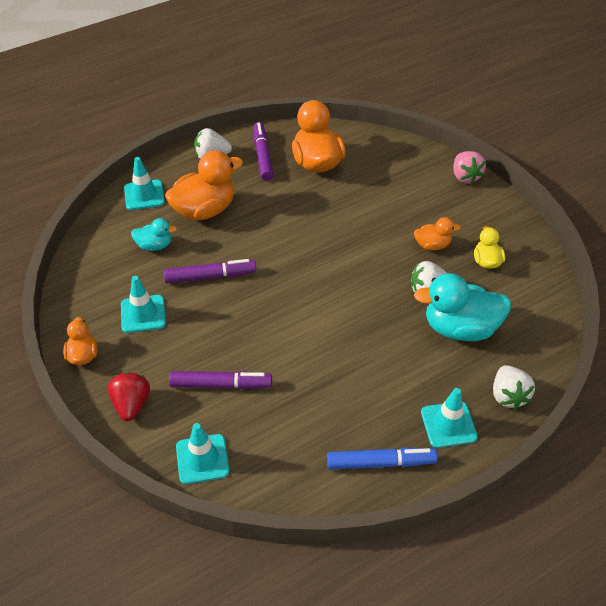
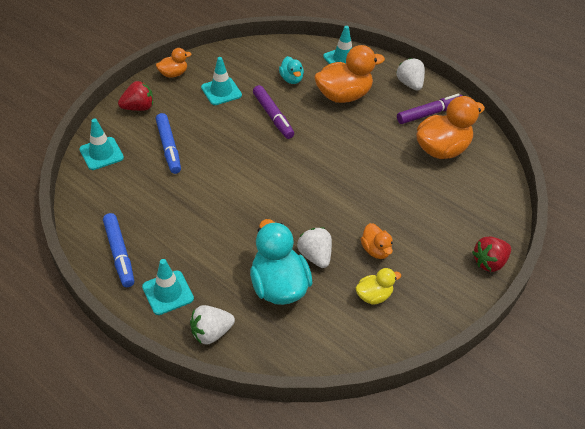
camera: 70 degrees right, 0 degrees up
(204, 210) = (343, 95): orange duck -> orange duck turned 60 degrees counterclockwise
(221, 385) = (168, 147): purple marker -> blue marker
(465, 177) = (489, 262): pink strawberry -> red strawberry

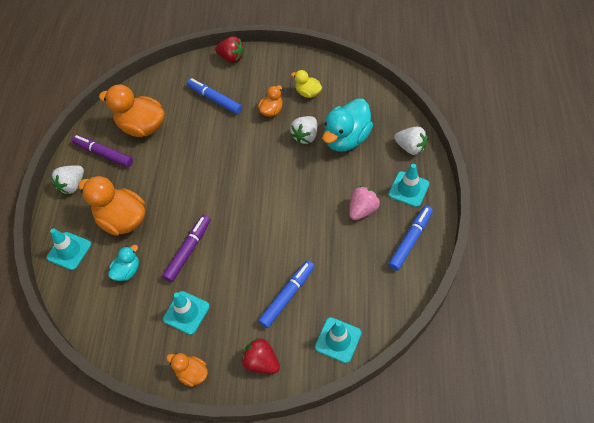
camera: 120 degrees left, 10 degrees up
(187, 242) = (362, 210): none -> pink strawberry
(433, 215) = (214, 99): none -> blue marker

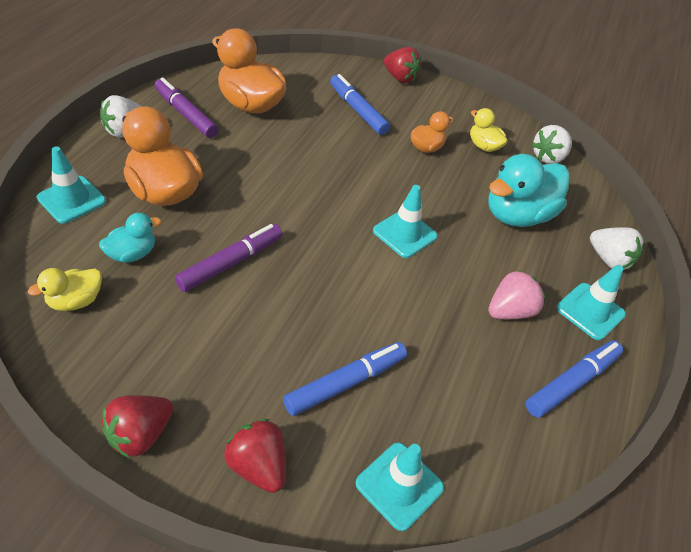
camera: 10 degrees right, 10 degrees down
(112, 315) = (76, 301): none -> yellow duck
(186, 312) = (182, 342): turquoise traffic cone -> turquoise traffic cone (404, 234)
(192, 373) = (140, 434): orange duck -> red strawberry
(305, 136) = (461, 191): white strawberry -> white strawberry (548, 157)

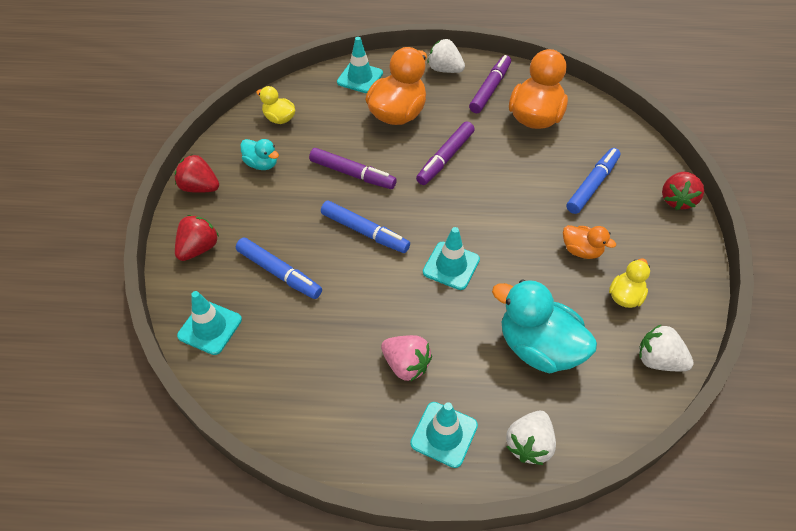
camera: 75 degrees right, 5 degrees up
(132, 254) = (331, 125): turquoise duck -> turquoise duck (262, 164)
(260, 182) = (445, 158): none -> purple marker
(571, 382) = (349, 429): blue marker -> blue marker (365, 232)

